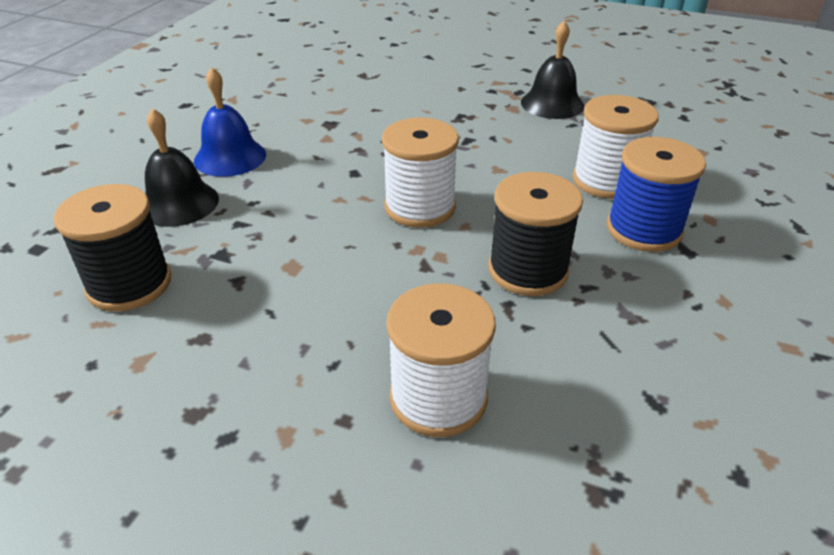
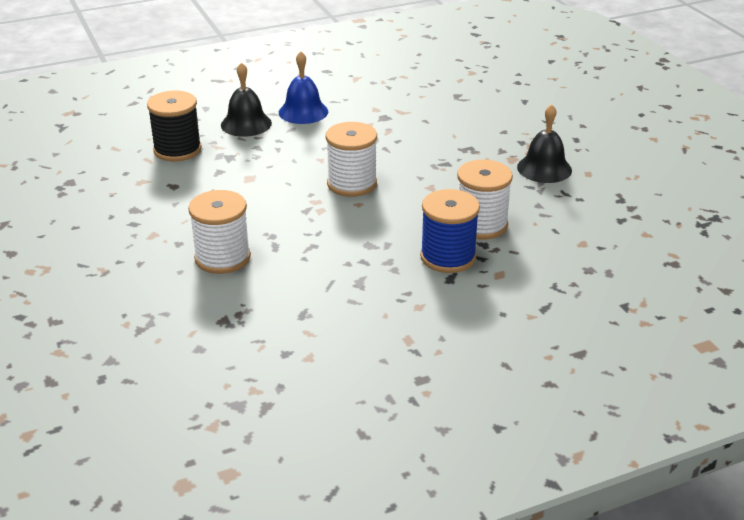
camera: 45 degrees right, 5 degrees down
(528, 270) = (349, 238): black spool -> none

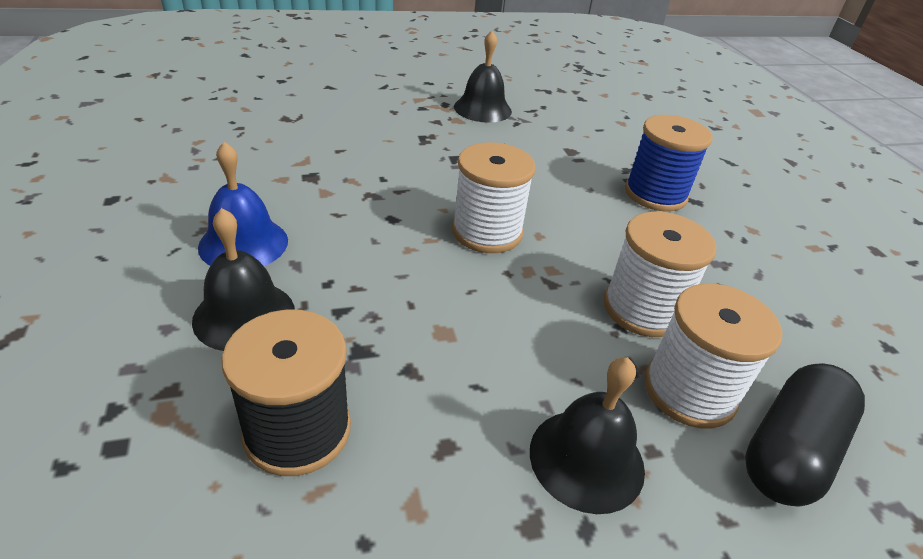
camera: 85 degrees left, 5 degrees up
(171, 223) = (586, 459): none -> black bell
(184, 289) = (790, 451): none -> black capsule
(481, 225) = (590, 163): white spool -> white spool (642, 309)

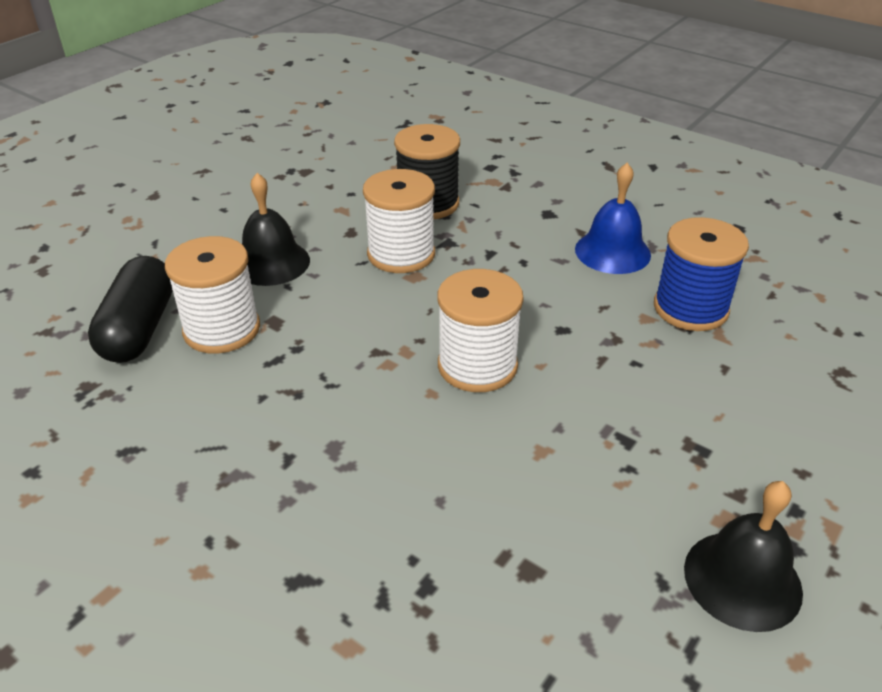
camera: 145 degrees right, 0 degrees up
(244, 315) = (533, 223): black bell -> none
(642, 309) = (287, 373): white spool -> white spool (401, 254)
(655, 194) = (357, 553): blue spool -> blue spool (690, 308)

